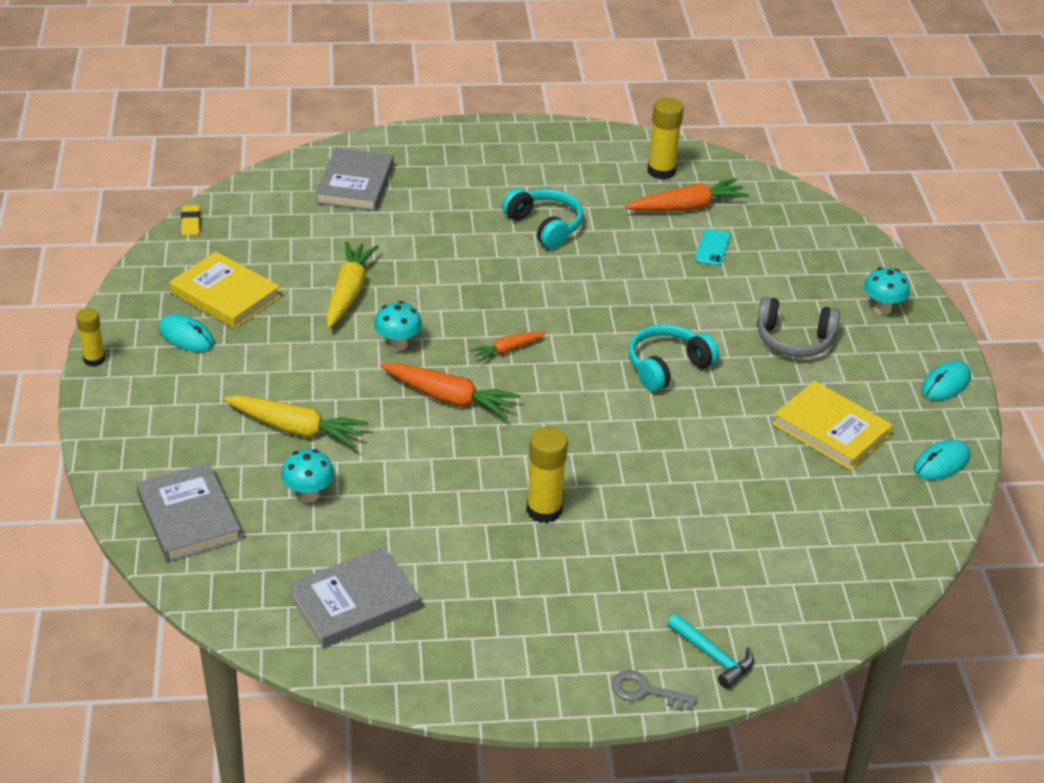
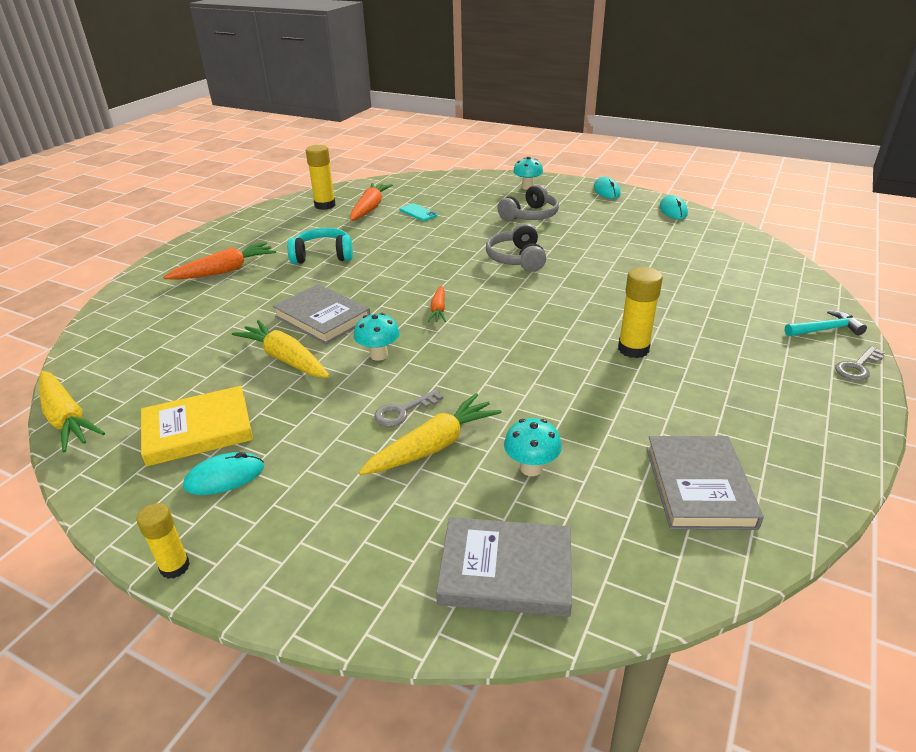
camera: 55 degrees left, 5 degrees down
(191, 223) = (67, 418): yellow eraser -> yellow carrot
(328, 394) = (403, 411): none -> grey key
(355, 184) = (159, 314): grey book -> grey book (322, 318)
(450, 398) = (469, 351): orange carrot -> orange carrot (225, 271)
(667, 367) = (517, 259): turquoise headphones -> grey headphones
(831, 430) = (622, 229): yellow book -> none

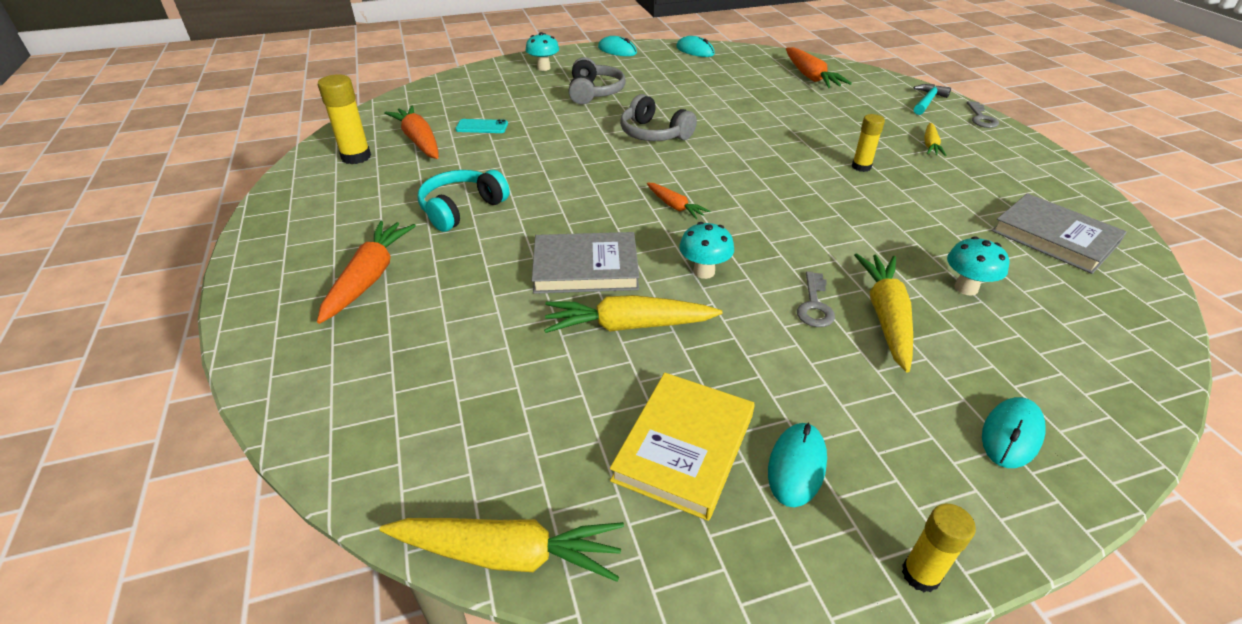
camera: 45 degrees left, 5 degrees up
(363, 559) = (1011, 435): none -> turquoise mouse
(505, 570) = (1085, 367): grey book -> none
(633, 349) = (861, 167): yellow glue stick -> yellow glue stick, size x0.65
(741, 266) = (810, 77): none -> orange carrot
(741, 363) = (930, 145): none -> yellow carrot

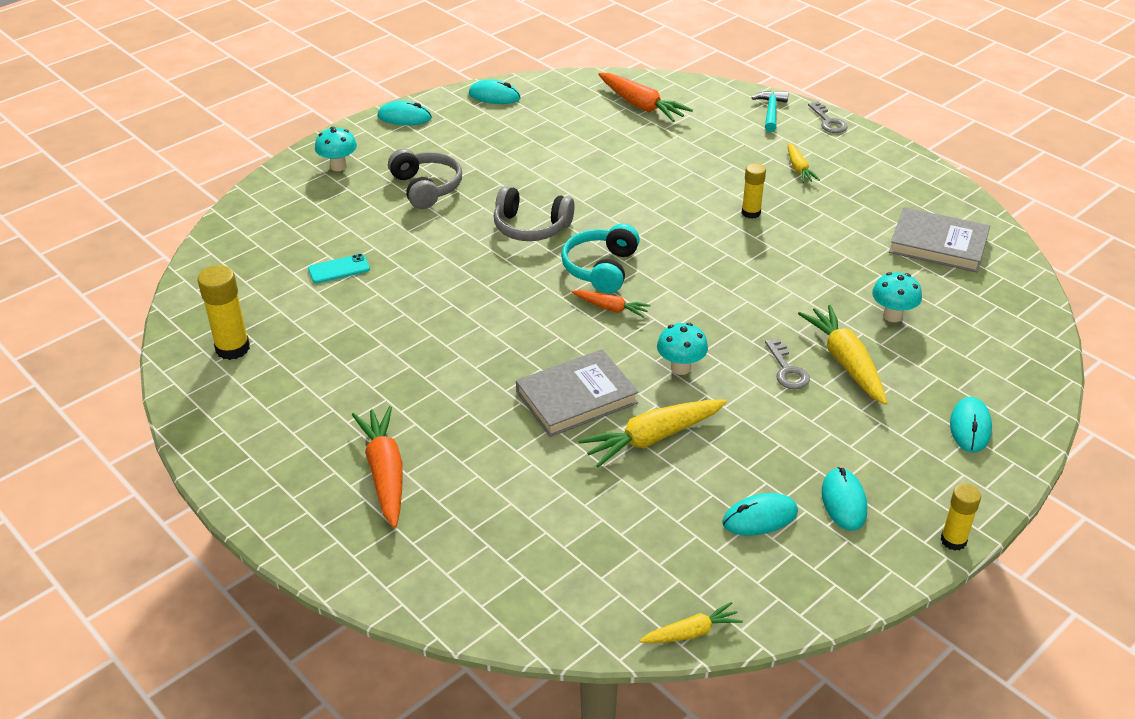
camera: 25 degrees left, 0 degrees up
(419, 141) = (284, 307): orange carrot -> none
(462, 209) = (408, 374): turquoise headphones -> turquoise headphones (601, 268)
(509, 554) = (691, 632): yellow carrot -> yellow carrot, size x0.57
(684, 447) = (760, 517): yellow book -> turquoise mouse

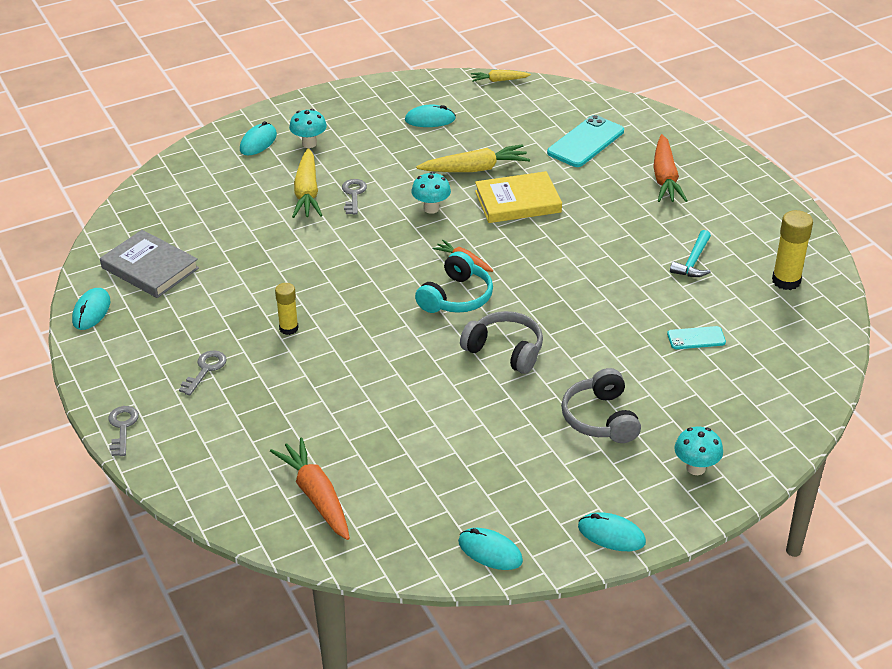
camera: 165 degrees left, 0 degrees up
(510, 519) = (586, 142): none -> turquoise phone
(576, 397) = (517, 201): grey book -> yellow book
(771, 112) = (174, 455): turquoise hammer -> turquoise hammer (693, 262)
(799, 169) = (205, 370): yellow carrot -> grey key
(844, 501) = (373, 119): turquoise mouse -> turquoise mouse (91, 311)
(892, 316) = (243, 218): turquoise mushroom -> turquoise mushroom (309, 143)
(953, 540) = (324, 93): yellow glue stick -> none

